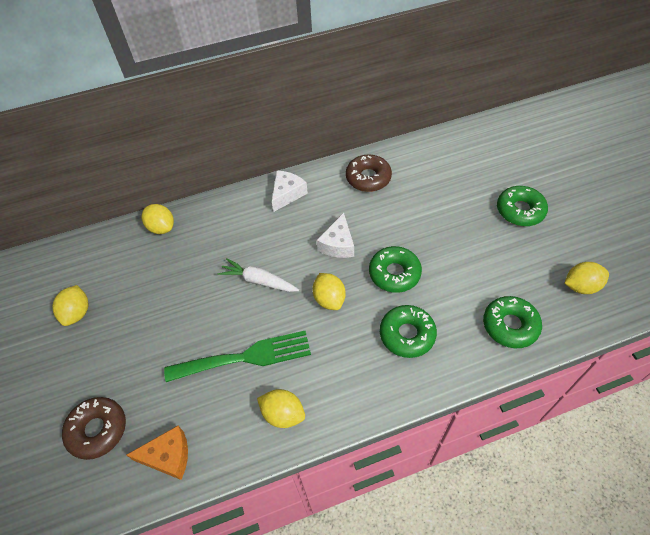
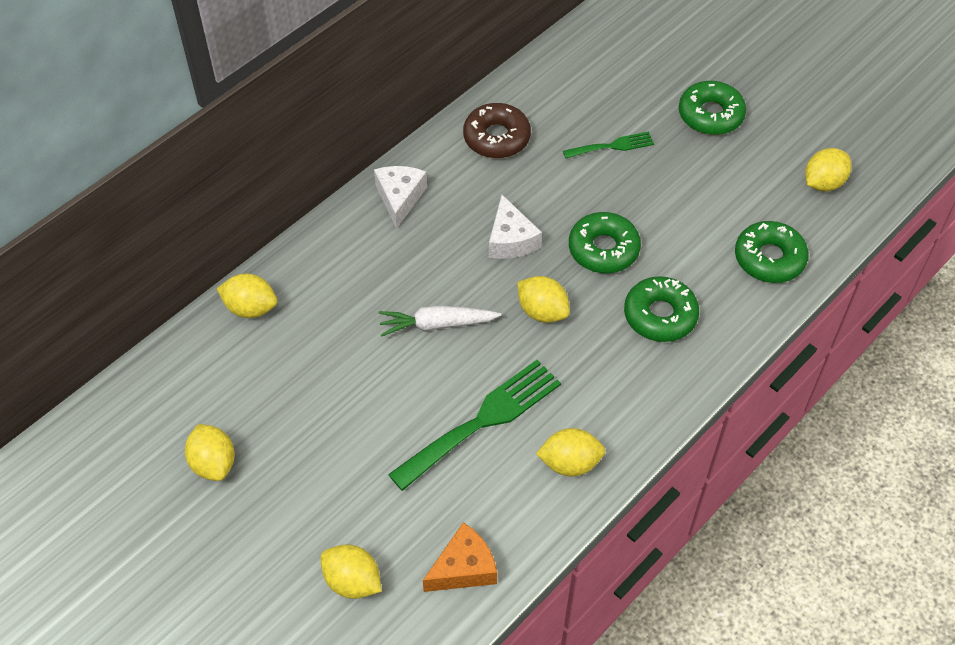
camera: 30 degrees left, 0 degrees up
(97, 430) = (352, 581): brown donut -> yellow lemon
(440, 208) = (612, 146): none -> green fork

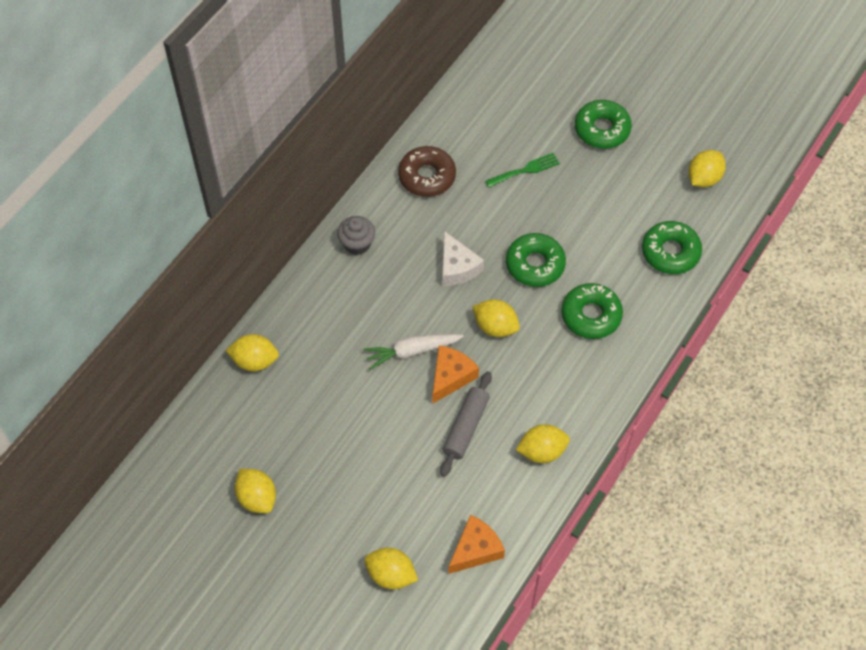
camera: 10 degrees left, 5 degrees up
(400, 198) = (357, 244): white cheese -> grey cupcake
(477, 360) = (451, 377): none -> orange cheese
(483, 420) = (466, 427): green fork -> grey rolling pin

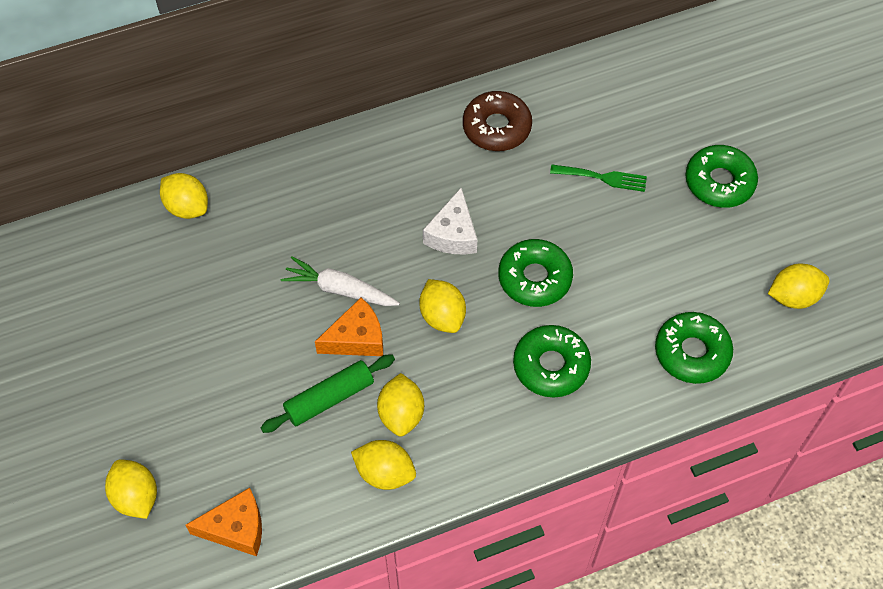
camera: 35 degrees right, 0 degrees up
(257, 498) = (80, 337): yellow lemon -> yellow lemon (401, 414)
(357, 244) = (374, 153): grey cupcake -> none
(466, 427) = (329, 398): grey rolling pin -> green rolling pin

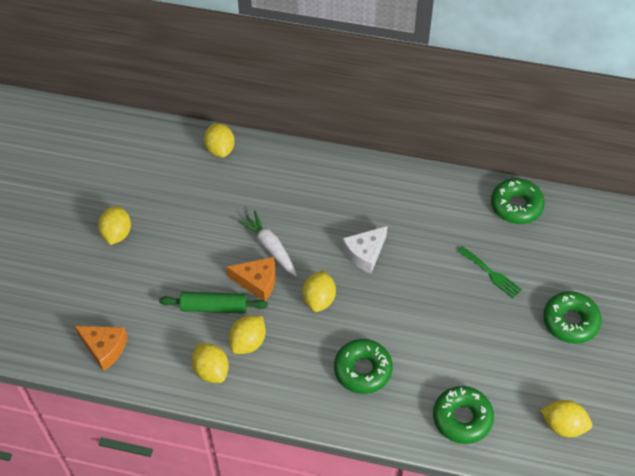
camera: 35 degrees right, 5 degrees down
(136, 497) = (66, 296): yellow lemon -> yellow lemon (117, 234)
(496, 127) = (445, 204): brown donut -> none
(534, 278) = (395, 310): green donut -> green donut (516, 206)

